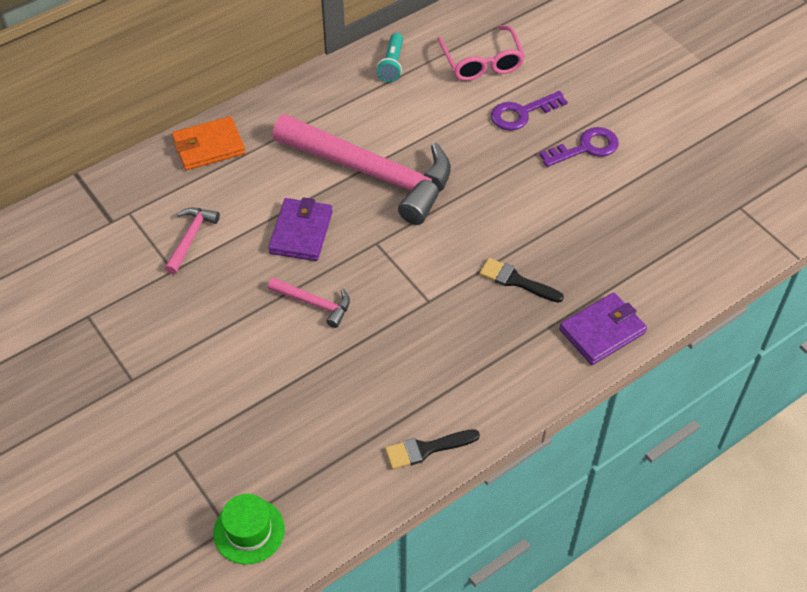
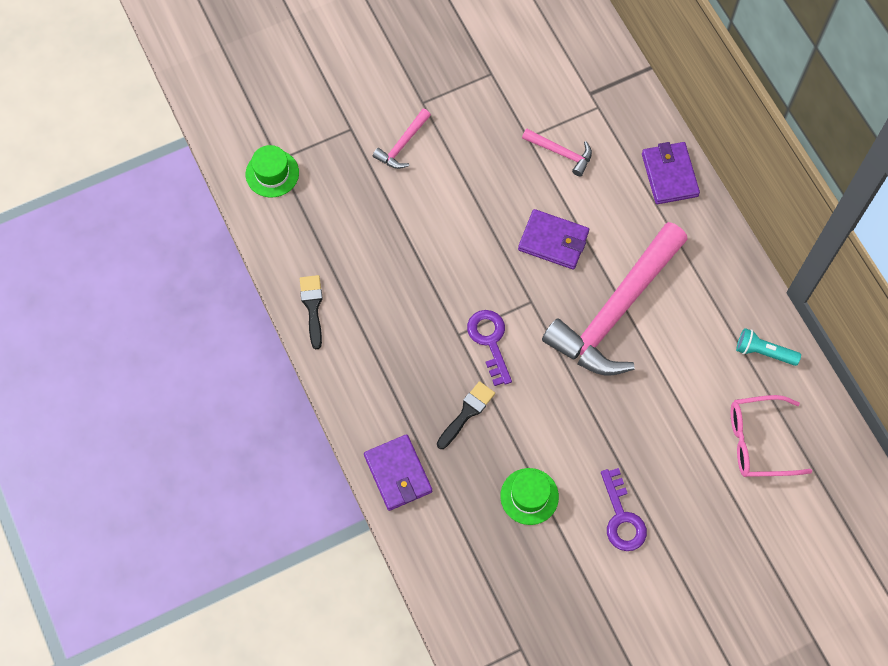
camera: 100 degrees right, 15 degrees up
(209, 146) = (669, 175): orange wallet -> purple wallet
(314, 303) = (472, 242): pink hammer -> pink hammer (402, 144)
(522, 113) = (678, 466): purple key -> purple key (490, 341)
(589, 218) = (529, 496): none -> green hat

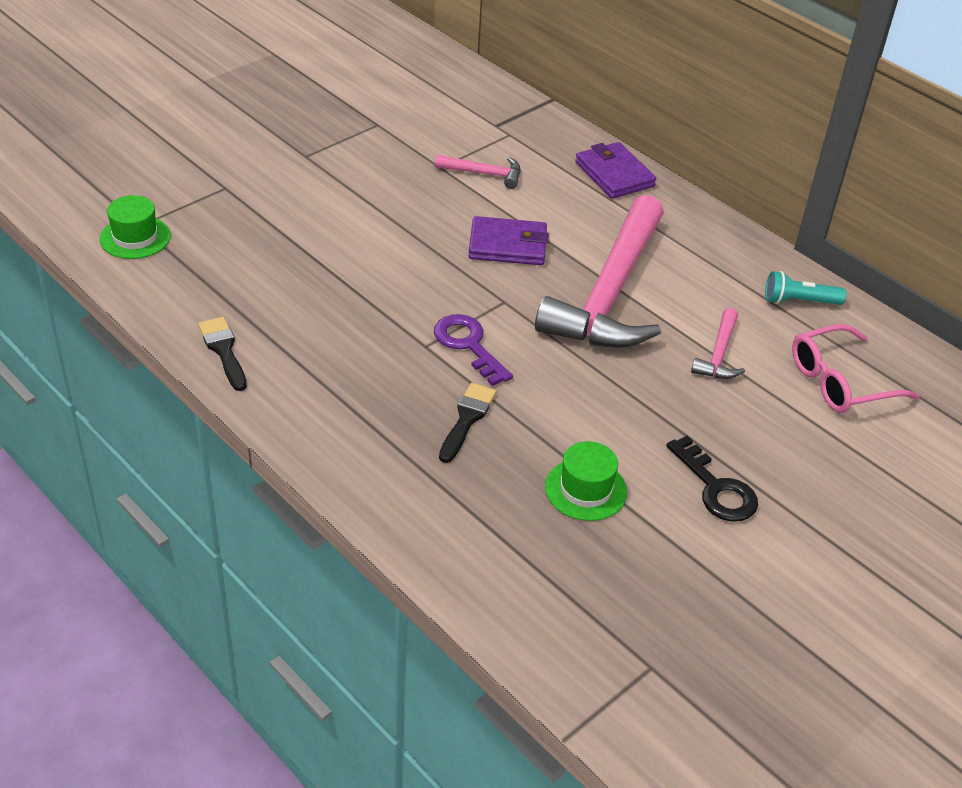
camera: 20 degrees left, 25 degrees down
(398, 473) = (397, 500): purple wallet -> none
(402, 144) = (293, 192): pink hammer -> pink hammer (719, 354)
(621, 517) = (715, 488): purple key -> black key

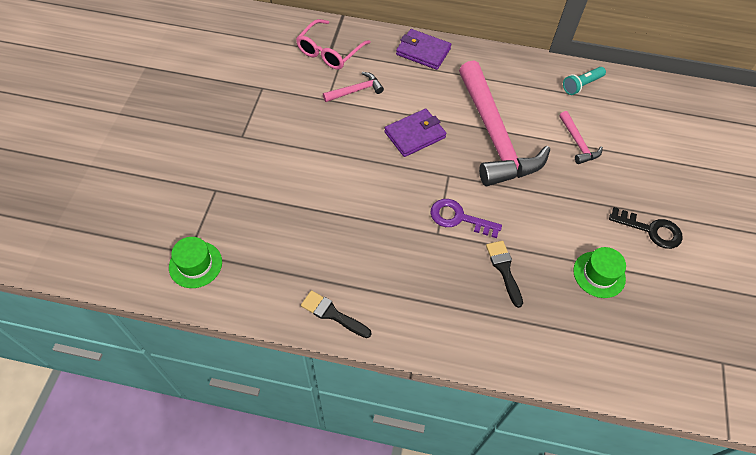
camera: 35 degrees left, 15 degrees up
(839, 382) = (641, 126): pink glasses -> pink glasses (329, 52)

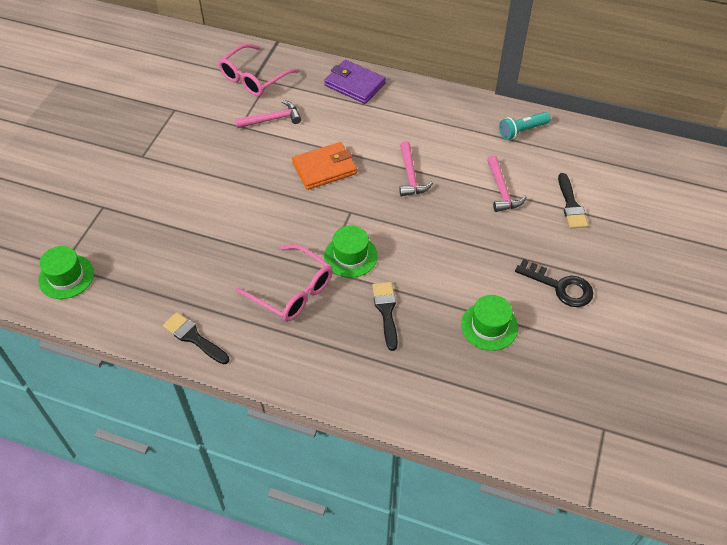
camera: 10 degrees right, 5 degrees down
(415, 135) = (324, 168): purple wallet -> orange wallet
(415, 258) = (293, 292): none -> pink glasses
(459, 218) = (350, 256): purple key -> green hat
(494, 136) = (410, 176): pink hammer -> pink hammer, size x0.42
(641, 152) = (571, 205): none -> black brush

